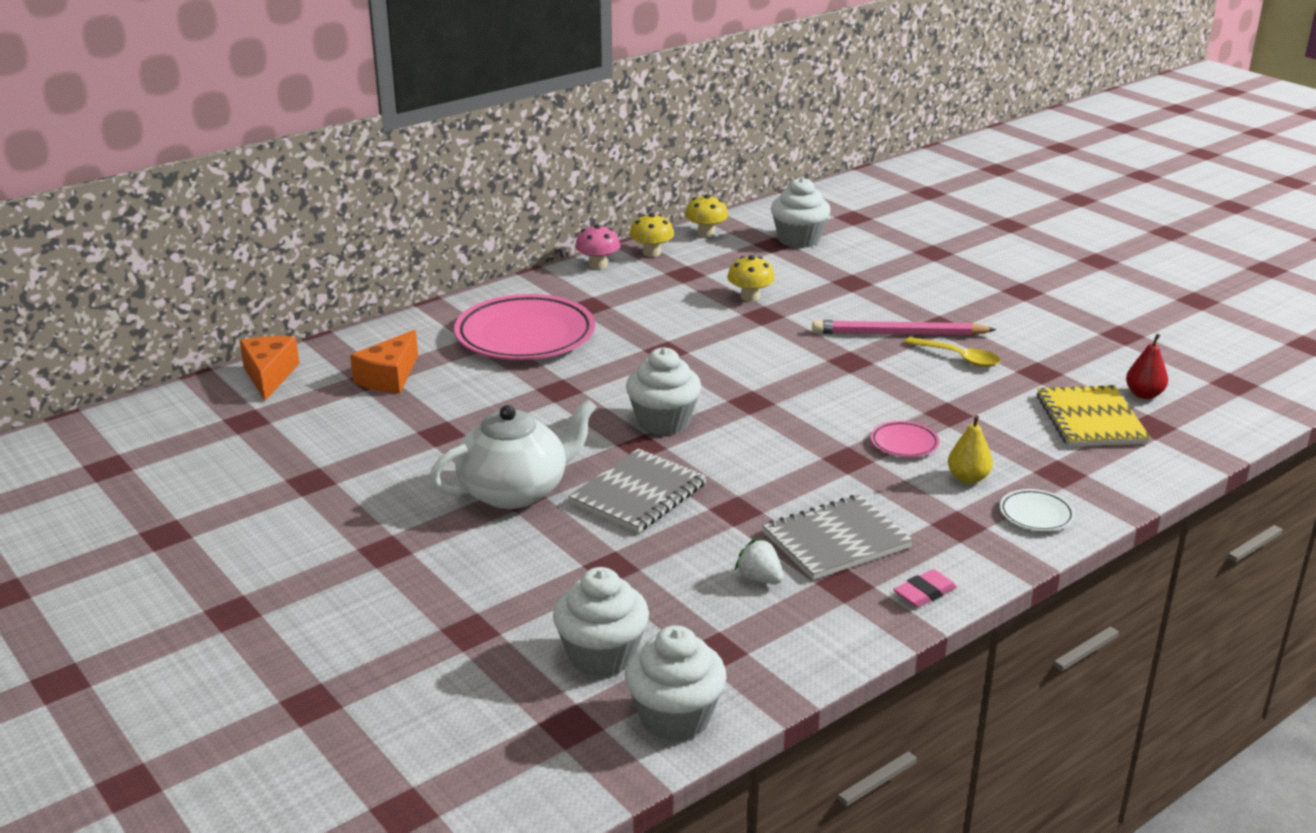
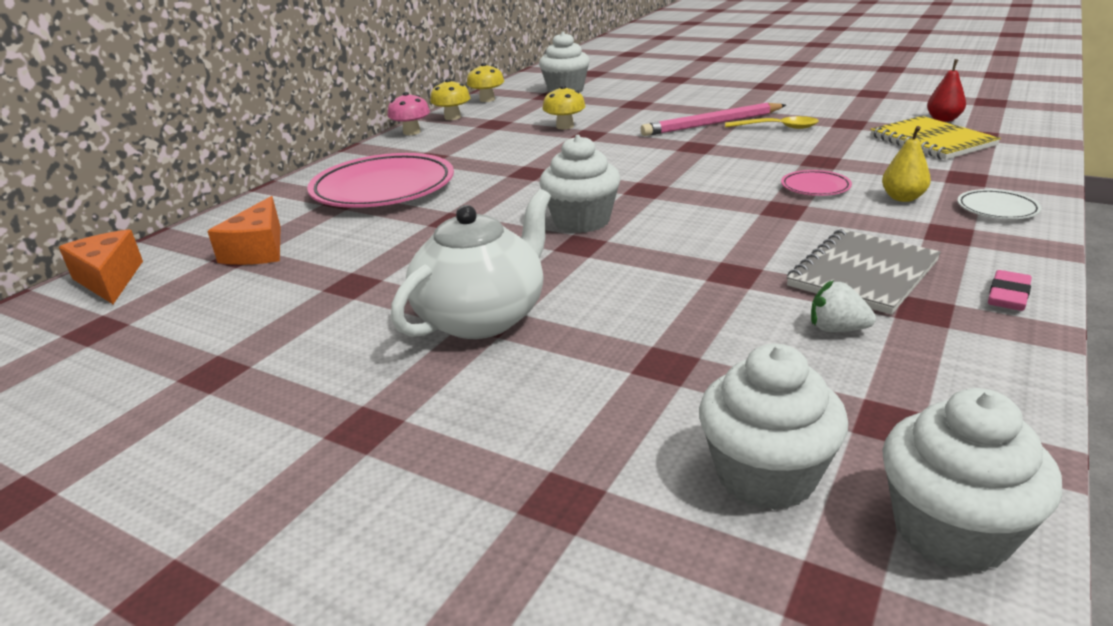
camera: 20 degrees left, 0 degrees up
(638, 494) = (620, 285): grey notebook -> none

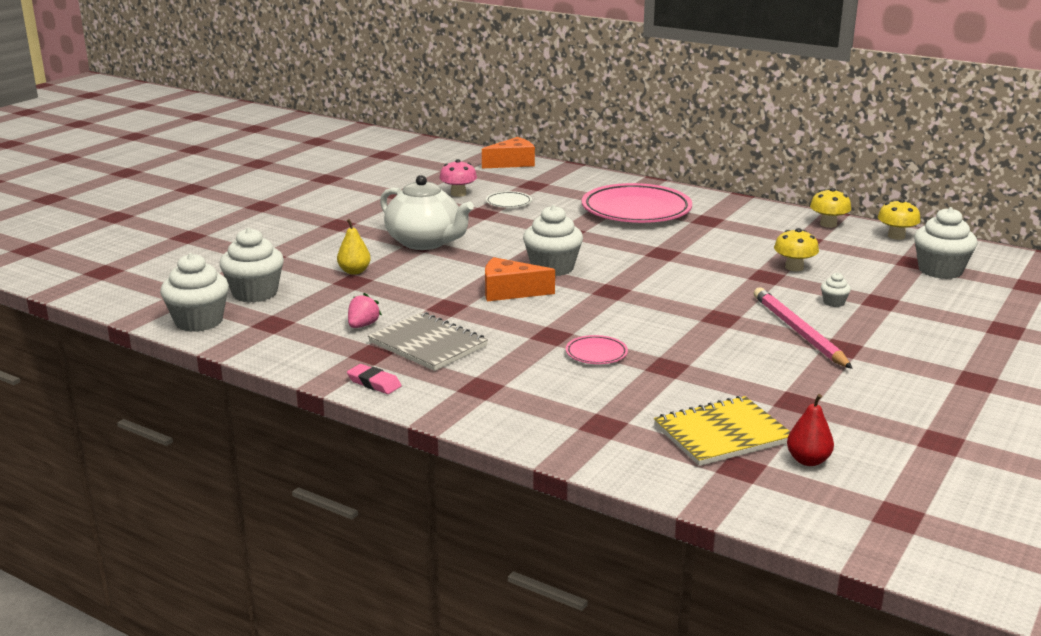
camera: 90 degrees right, 5 degrees down
(258, 250) = (539, 188): orange cheese -> orange cheese (509, 292)
(411, 132) = (780, 212): pink mushroom -> pink mushroom (458, 194)
(644, 115) = (833, 302): none -> white cupcake
(777, 127) = (781, 361): yellow spoon -> none
(837, 329) = (363, 325): white strawberry -> pink strawberry
(902, 198) = (559, 385): yellow pear -> yellow pear (354, 271)
(997, 209) = (521, 419): white plate -> white plate (508, 203)

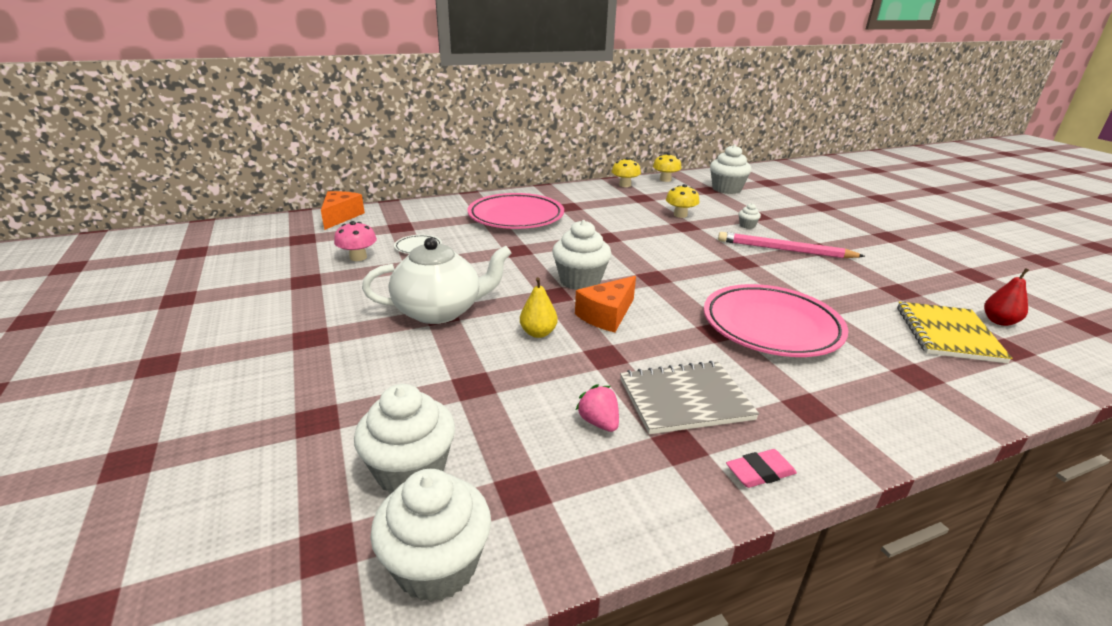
camera: 55 degrees left, 5 degrees up
(354, 271) = (450, 374): yellow pear -> yellow pear (538, 333)
(596, 354) = (771, 326): pink plate -> pink plate, size x2.33

